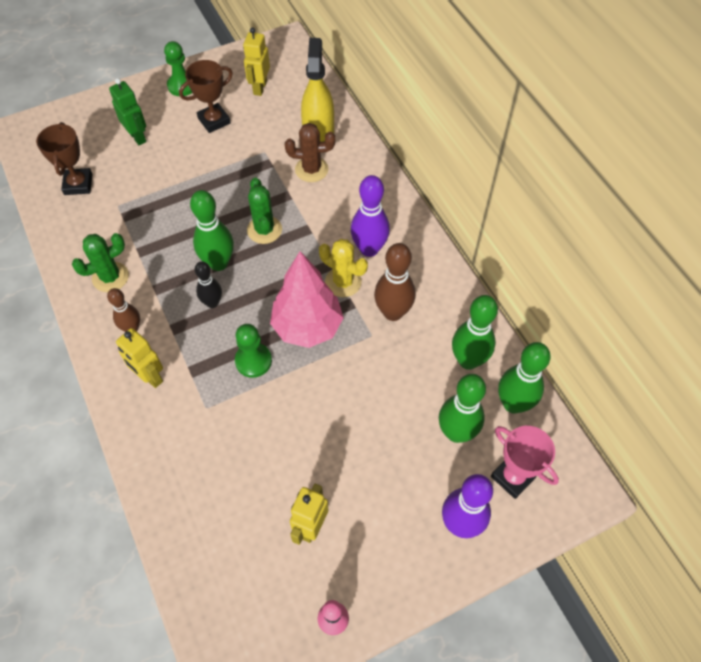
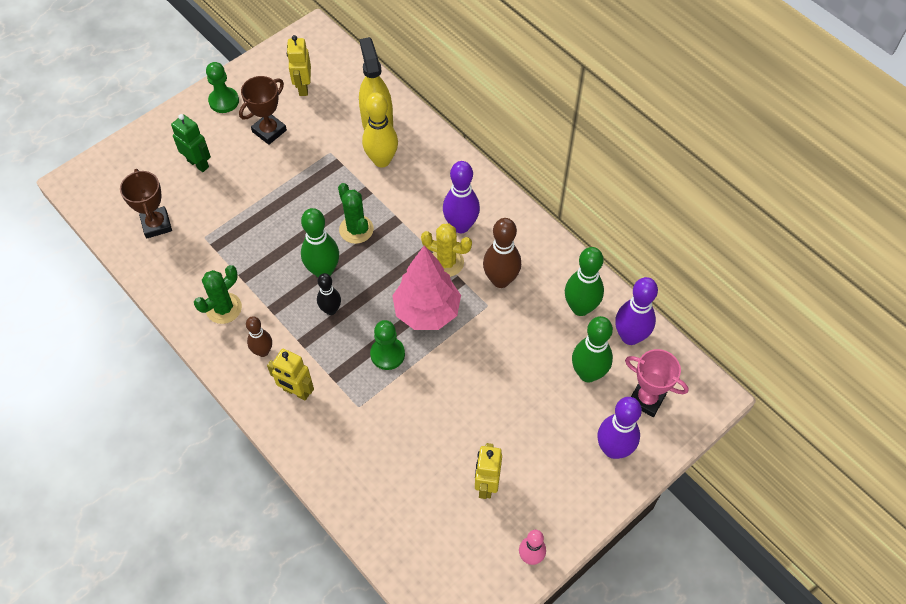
camera: 15 degrees left, 0 degrees up
(311, 169) = (382, 160): brown cactus -> yellow bowling pin
(513, 404) = (630, 336): green bowling pin -> purple bowling pin

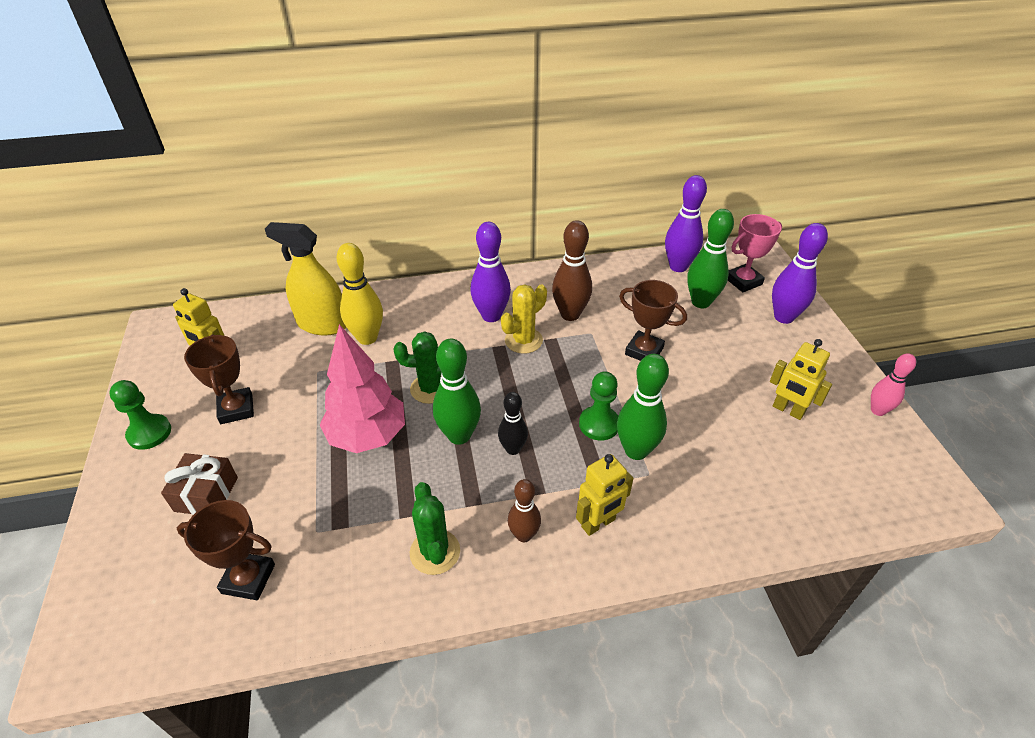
camera: 60 degrees left, 15 degrees down
(198, 163) = (206, 494): green robot -> brown gift
(427, 311) = (569, 375): pink tree -> pink tree (368, 436)
(490, 353) = (644, 351): none -> brown trophy
(580, 308) = (632, 281): green bowling pin -> green bowling pin (636, 450)

